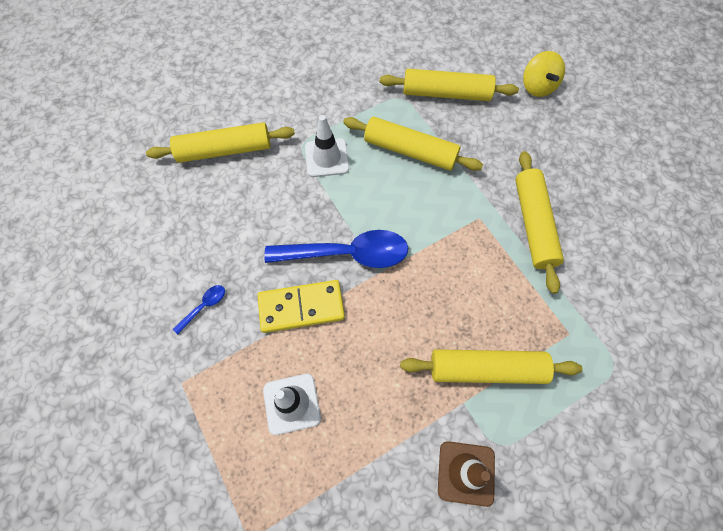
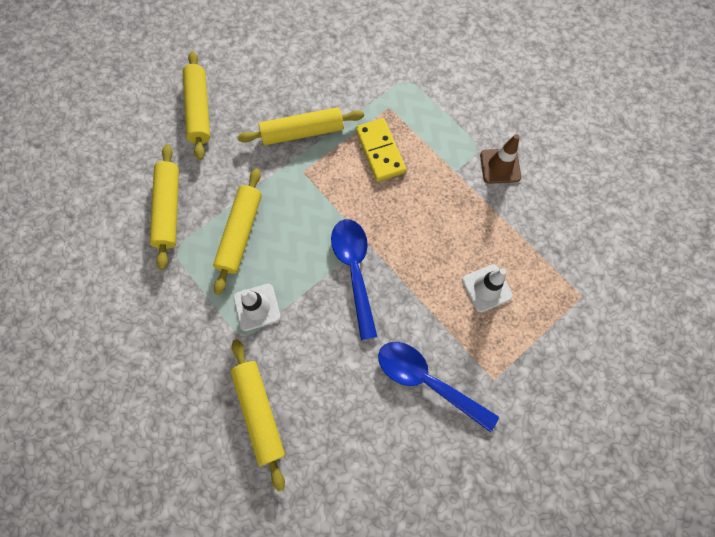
camera: 100 degrees left, 5 degrees up
(204, 306) = (426, 381): blue spoon -> blue spoon, size x2.37
(301, 307) = (410, 298): yellow domino -> yellow domino (380, 151)
(486, 369) = (427, 158): yellow rolling pin -> yellow rolling pin (199, 110)
(537, 87) = (156, 133): yellow spinning top -> none

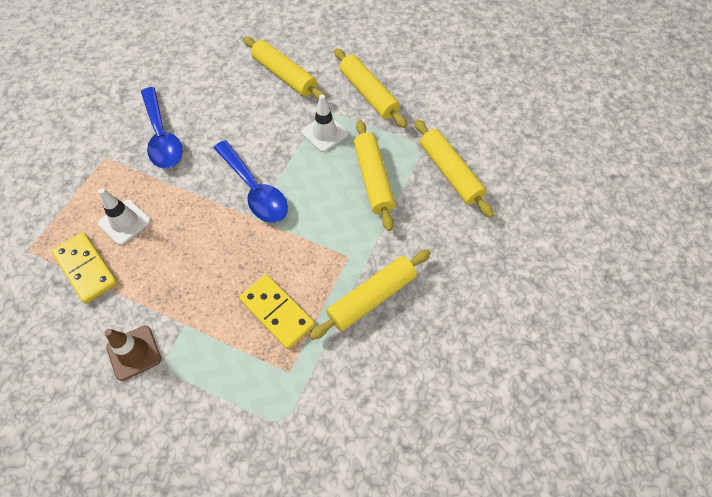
camera: 155 degrees right, 10 degrees down
(199, 110) = (495, 275): yellow rolling pin -> yellow rolling pin (369, 94)
(426, 381) = (162, 137): blue spoon -> blue spoon turned 60 degrees clockwise
(529, 254) = (86, 269): none -> yellow domino

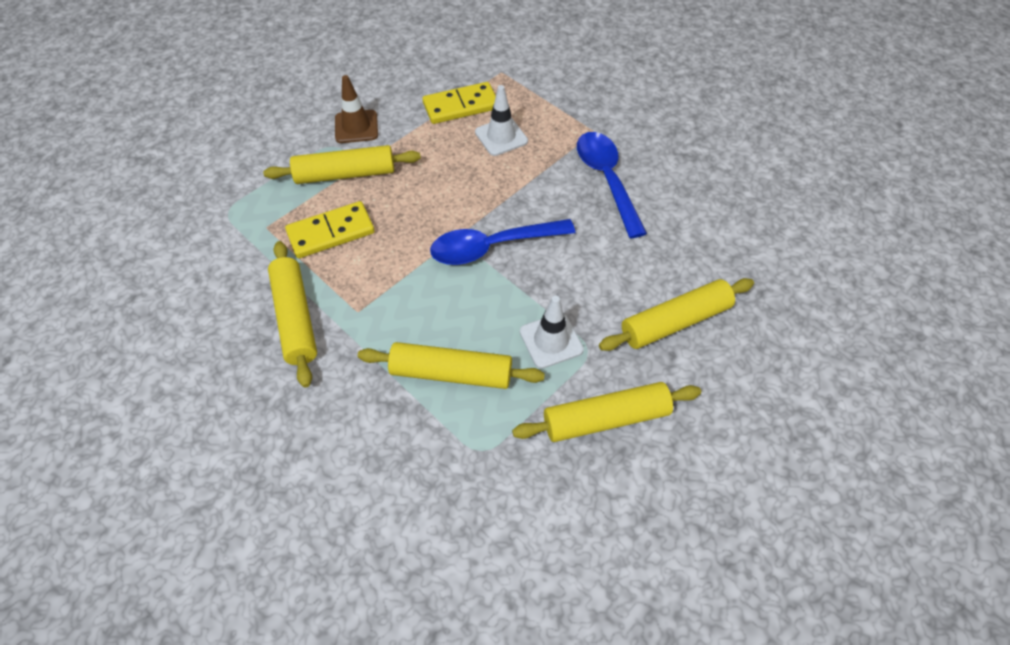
camera: 110 degrees right, 5 degrees down
(162, 137) = (606, 179): blue spoon -> blue spoon turned 75 degrees clockwise
(450, 173) = (417, 474): yellow rolling pin -> yellow rolling pin (345, 174)

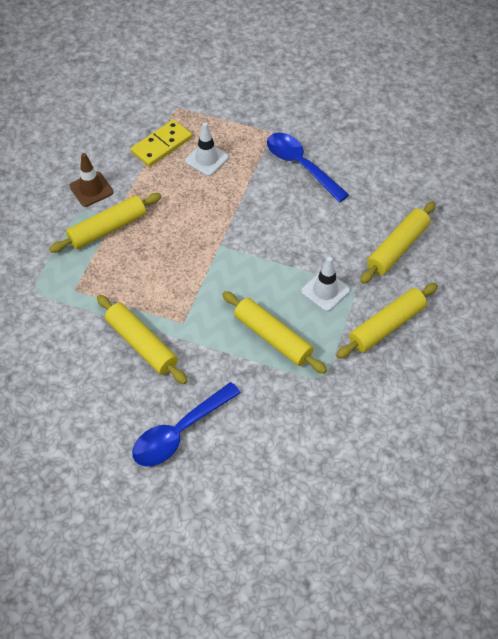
camera: 25 degrees left, 0 degrees up
(331, 232) = (126, 275): yellow domino -> none
(451, 373) = (272, 337): yellow rolling pin -> yellow rolling pin turned 60 degrees clockwise
(492, 247) = (249, 243): blue spoon -> blue spoon (179, 432)

